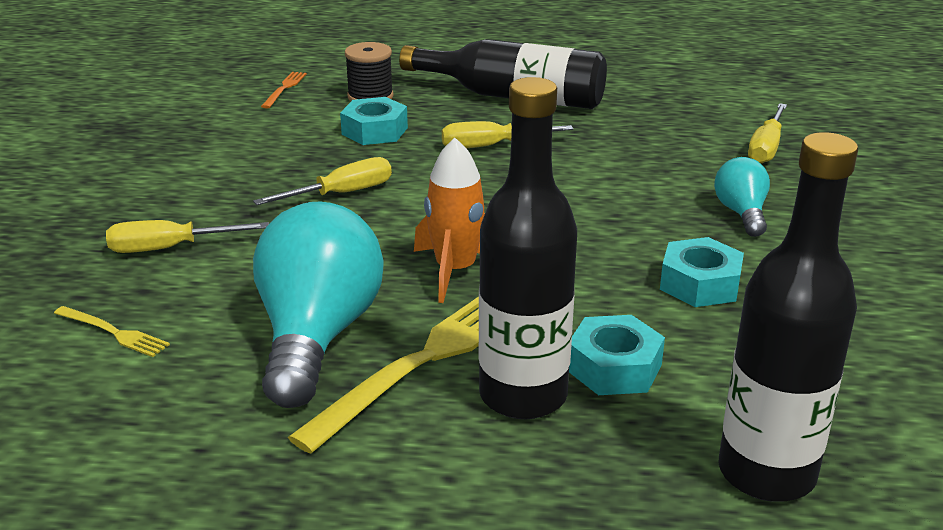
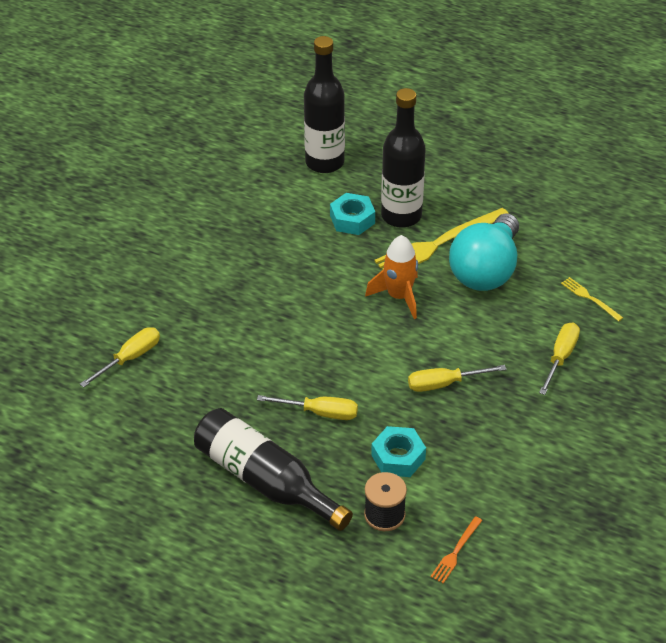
camera: 160 degrees left, 15 degrees up
(170, 248) = (560, 357): yellow screwdriver -> yellow screwdriver turned 75 degrees counterclockwise
(700, 284) = (274, 255): turquoise nut -> none
(741, 213) = (206, 300): turquoise light bulb -> none

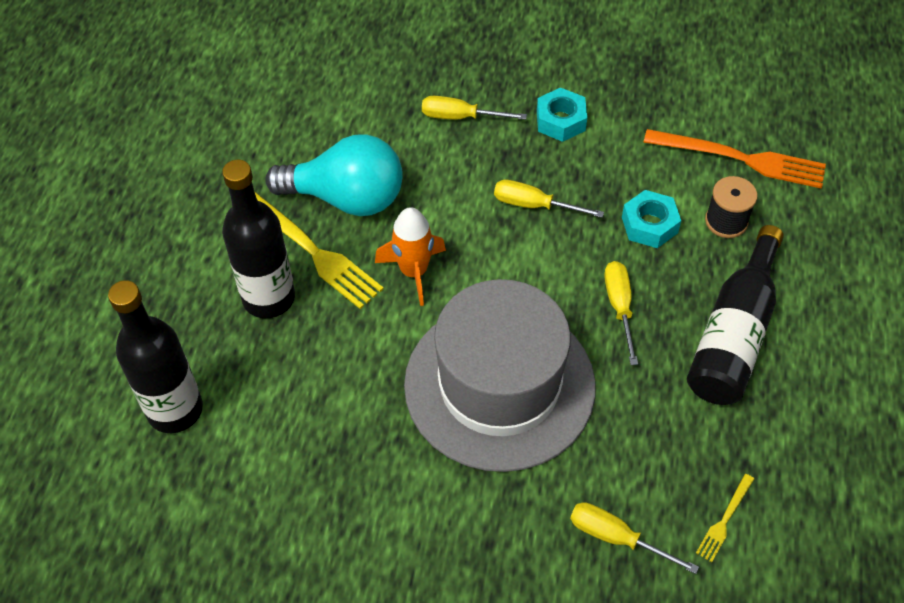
camera: 105 degrees left, 10 degrees up
(277, 324) = (499, 385): none -> grey hat
(352, 219) = (287, 350): turquoise nut -> turquoise nut (561, 121)
(444, 384) = (534, 205): yellow screwdriver -> yellow screwdriver turned 135 degrees clockwise
(456, 552) = (740, 159): orange fork -> orange fork, size x2.13
(590, 298) = (365, 104): yellow fork -> yellow fork (724, 520)

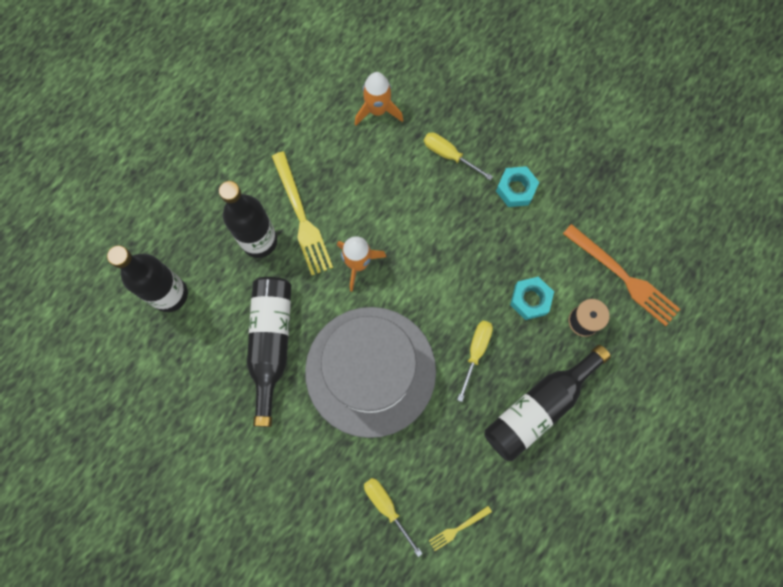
camera: 25 degrees right, 20 degrees up
(346, 104) = (377, 110): none -> orange rocket
(346, 198) = (342, 187): turquoise light bulb -> none
(348, 410) = (271, 344): none -> black bottle
(534, 205) = (461, 249): yellow screwdriver -> none

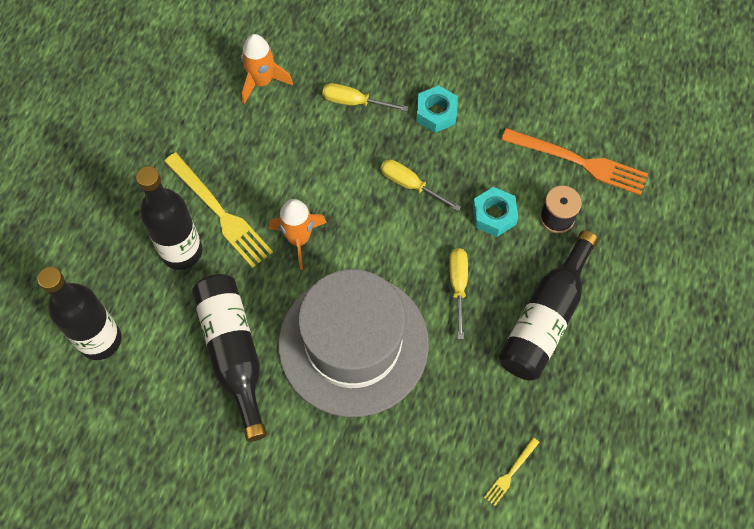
camera: 20 degrees left, 10 degrees down
(386, 507) = (425, 479): yellow screwdriver -> yellow screwdriver (410, 185)

